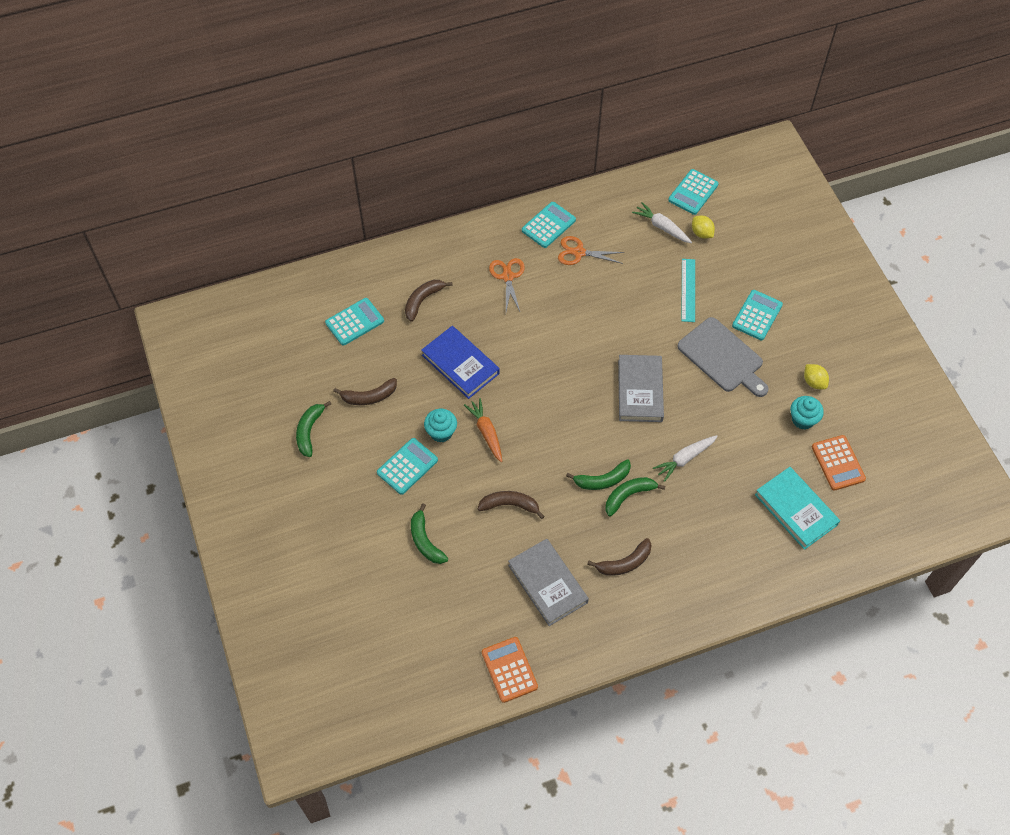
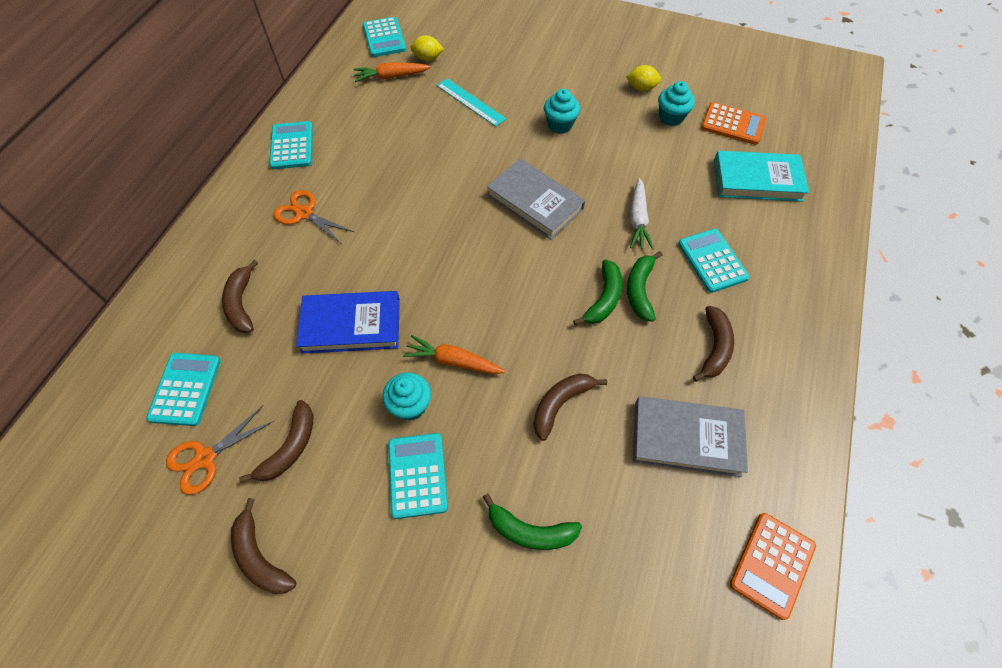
camera: 50 degrees left, 0 degrees up
(309, 431) = (260, 556): green banana -> brown banana
(509, 669) = (772, 564): orange calculator -> orange calculator turned 75 degrees counterclockwise
(578, 252) = (346, 145): orange scissors -> orange scissors (205, 458)
(662, 227) = (391, 77): white carrot -> orange carrot
(722, 357) = (560, 125): grey cutting board -> turquoise cupcake
(757, 315) = (543, 78): turquoise calculator -> turquoise calculator (712, 261)

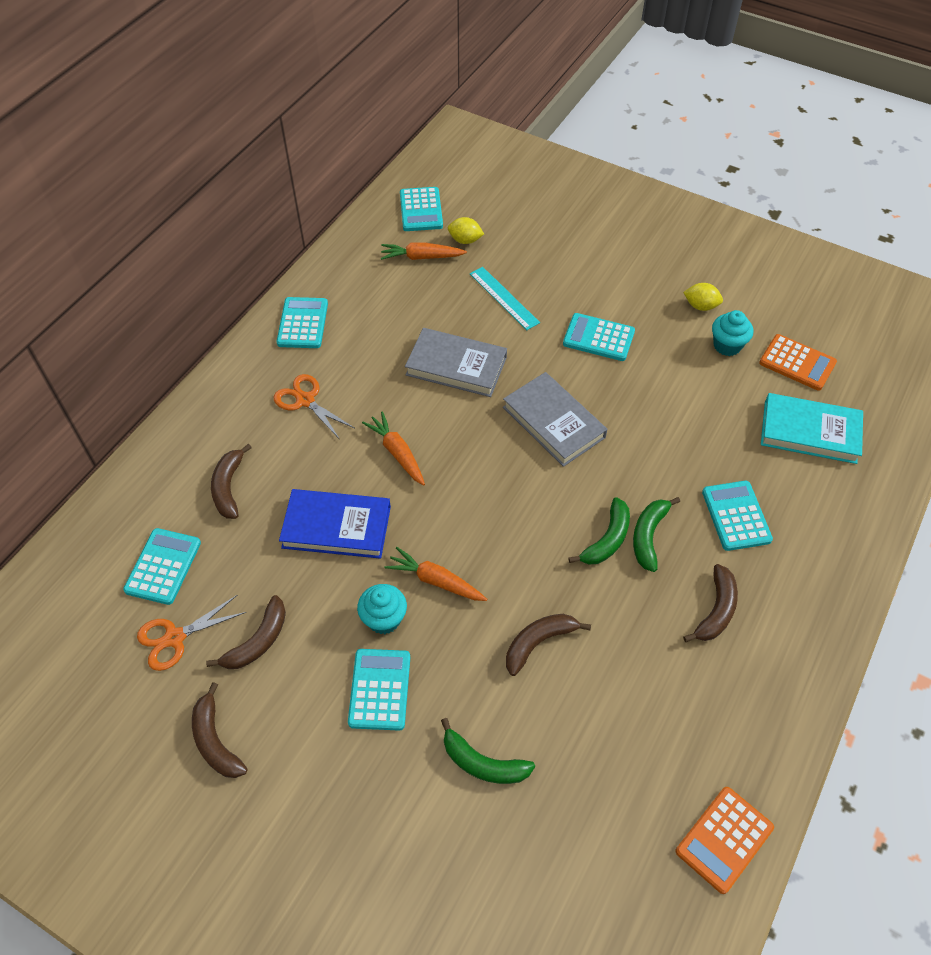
camera: 10 degrees right, 5 degrees down
(397, 249) = (397, 453): none -> orange carrot
(560, 125) = (598, 338): turquoise cupcake -> turquoise calculator
(638, 220) = (663, 458): white carrot -> none
(686, 438) = (664, 699): grey book -> grey book (456, 366)

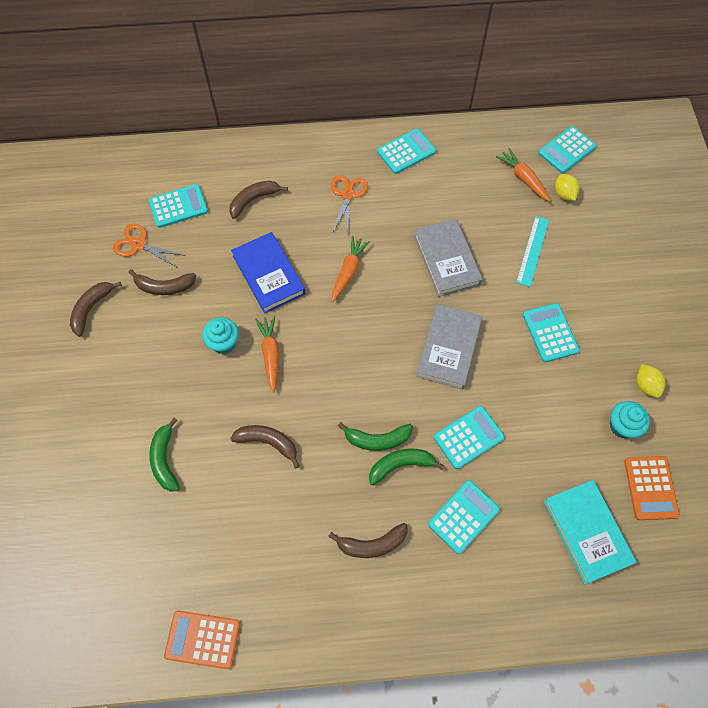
camera: 55 degrees right, 10 degrees up
(380, 689) = (176, 371): turquoise calculator -> turquoise calculator (468, 437)

